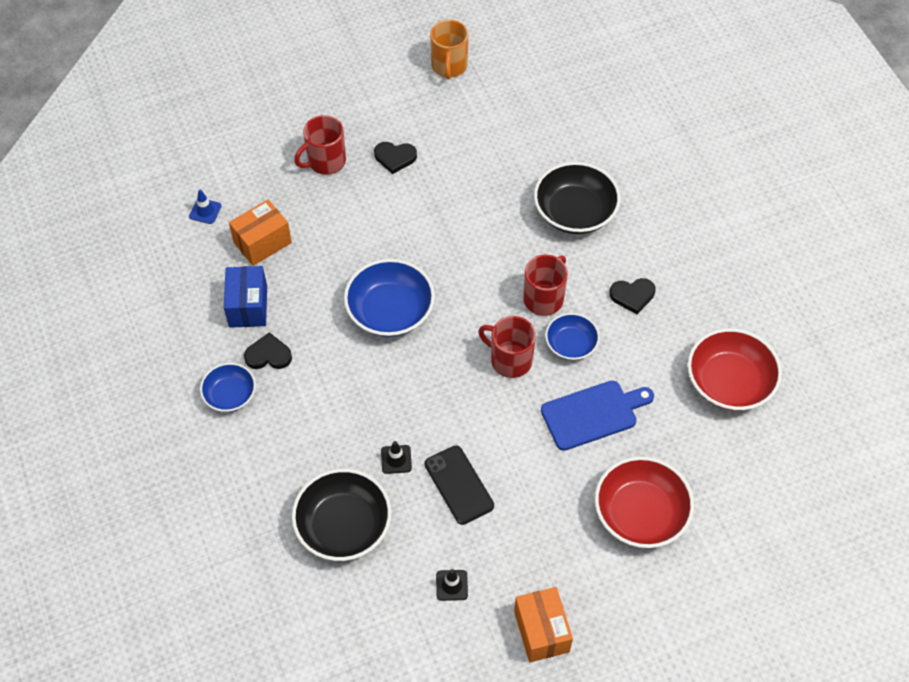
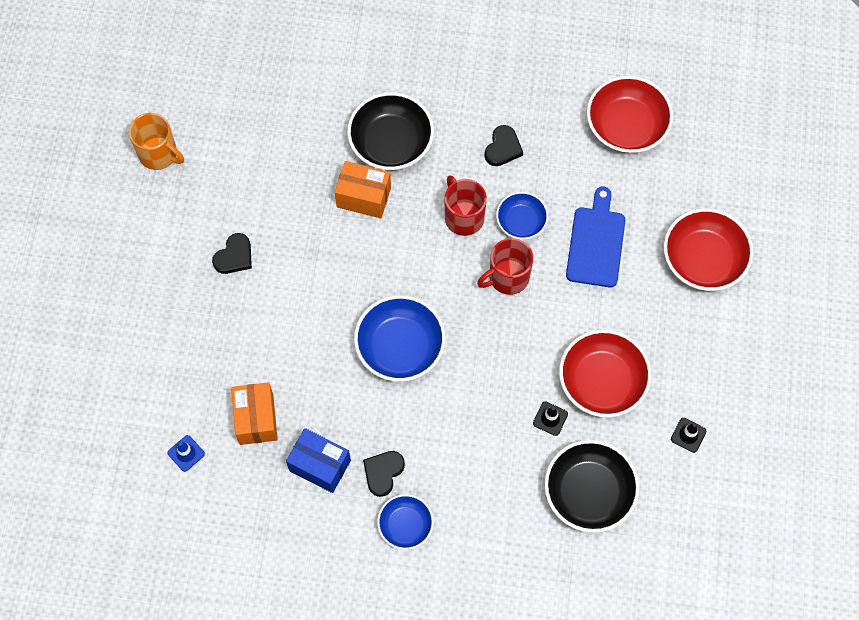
camera: 60 degrees left, 10 degrees up
(325, 161) = (198, 318): red mug -> none
(459, 485) = (602, 382): black phone -> red bowl
(541, 631) = (762, 389): orange box -> orange box (363, 197)

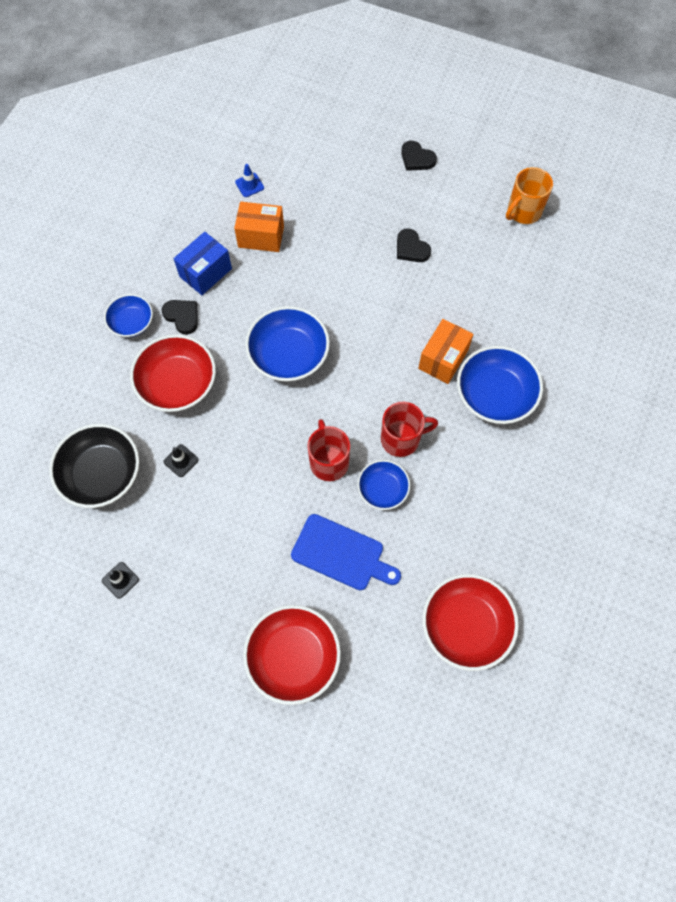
camera: 105 degrees right, 0 degrees up
(391, 143) = (495, 395): black bowl -> blue bowl
(503, 148) = (467, 494): black heart -> black heart (416, 158)
(602, 382) = (199, 516): red bowl -> red bowl (177, 384)

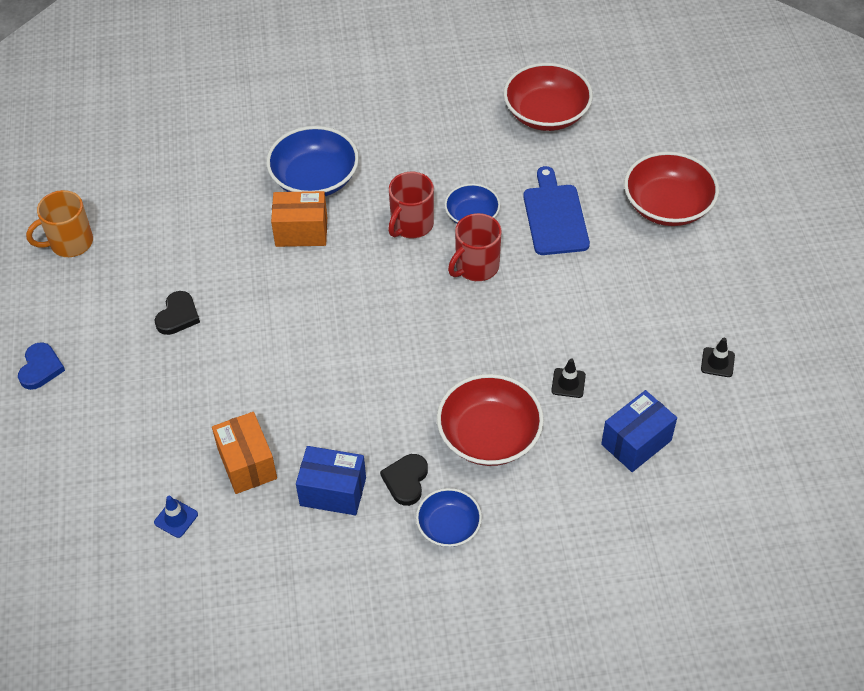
camera: 120 degrees left, 15 degrees down
(102, 474) = (636, 442): black bowl -> blue box
(288, 355) = (384, 356): blue bowl -> none
(401, 439) = (411, 225): red mug -> red mug turned 105 degrees counterclockwise
(416, 158) = (40, 368): black heart -> blue heart
(523, 211) = (70, 243): orange mug -> orange mug turned 135 degrees clockwise

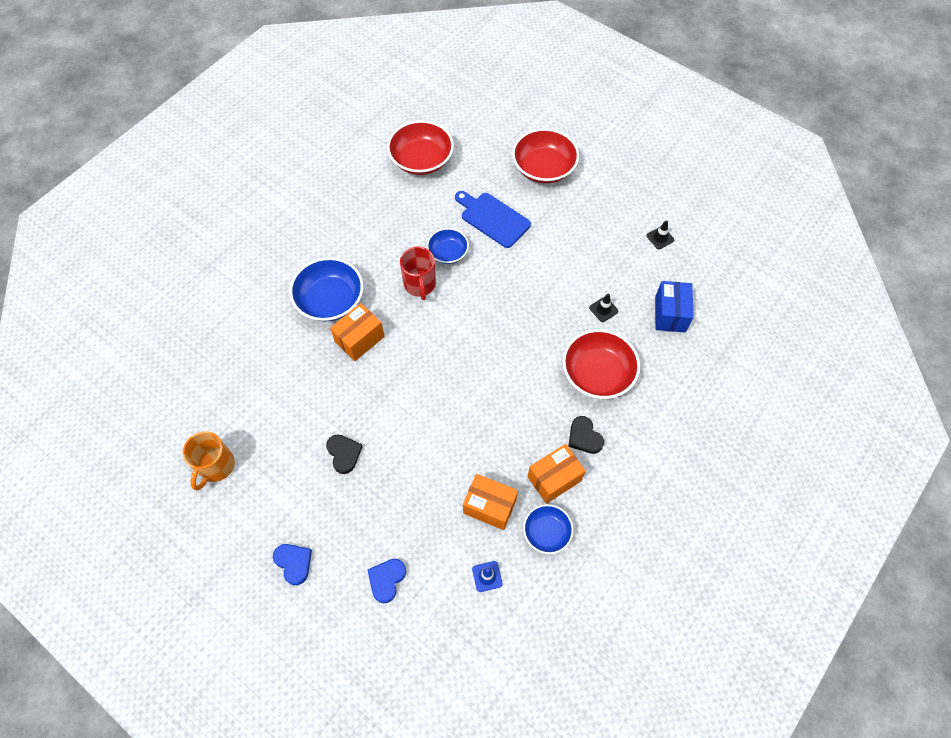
camera: 45 degrees left, 10 degrees up
(94, 446) = (386, 580): none -> blue heart
(333, 491) = (554, 479): blue box -> orange box
(448, 526) = (634, 442): blue bowl -> blue bowl (546, 532)
(476, 267) = (483, 281): red mug -> none

